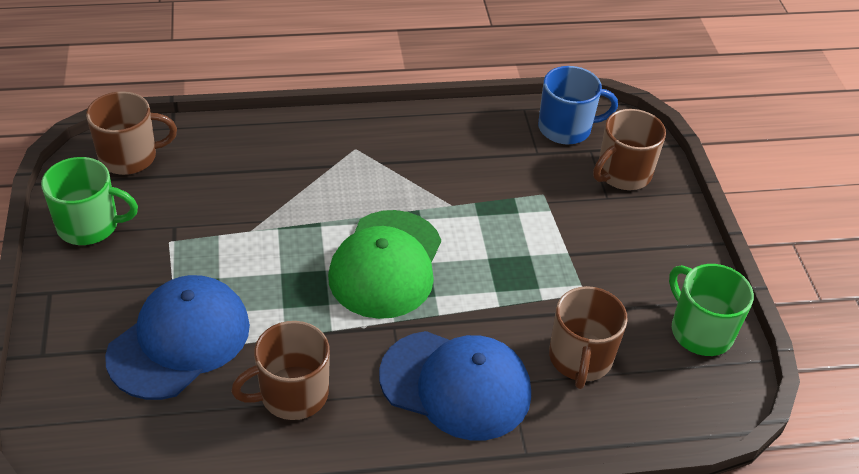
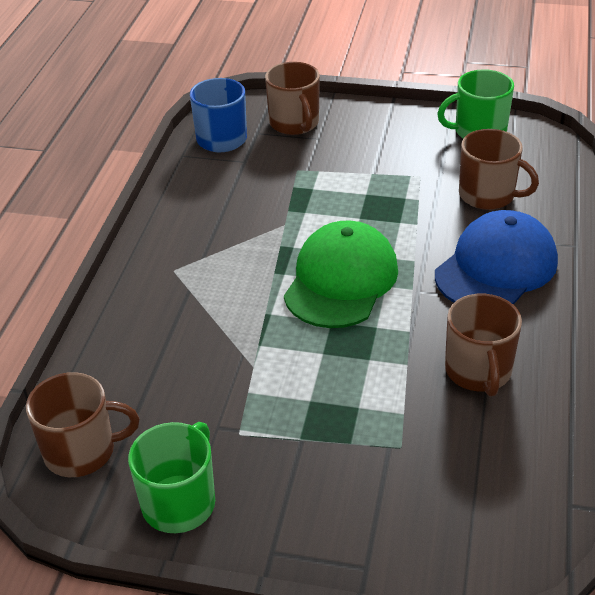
camera: 65 degrees left, 5 degrees down
(130, 157) = (82, 451): brown mug -> brown mug turned 75 degrees clockwise
(179, 340) = (385, 444): blue cap -> none
(386, 264) = (341, 280): green cap -> green cap turned 105 degrees counterclockwise

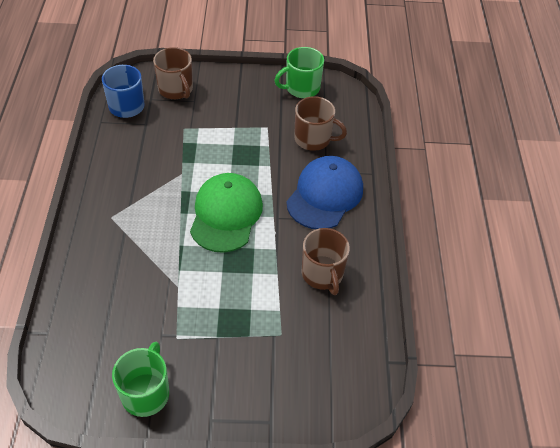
camera: 15 degrees left, 10 degrees up
(82, 451) = (73, 364): brown mug -> none

